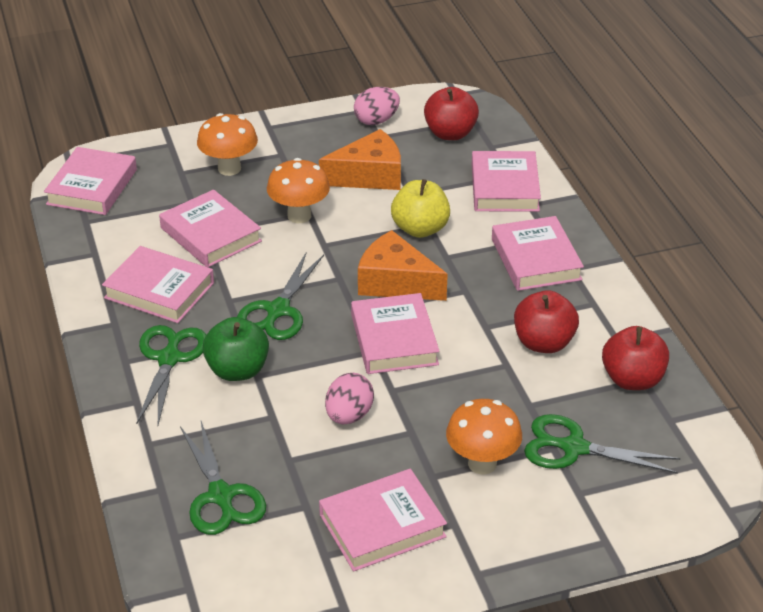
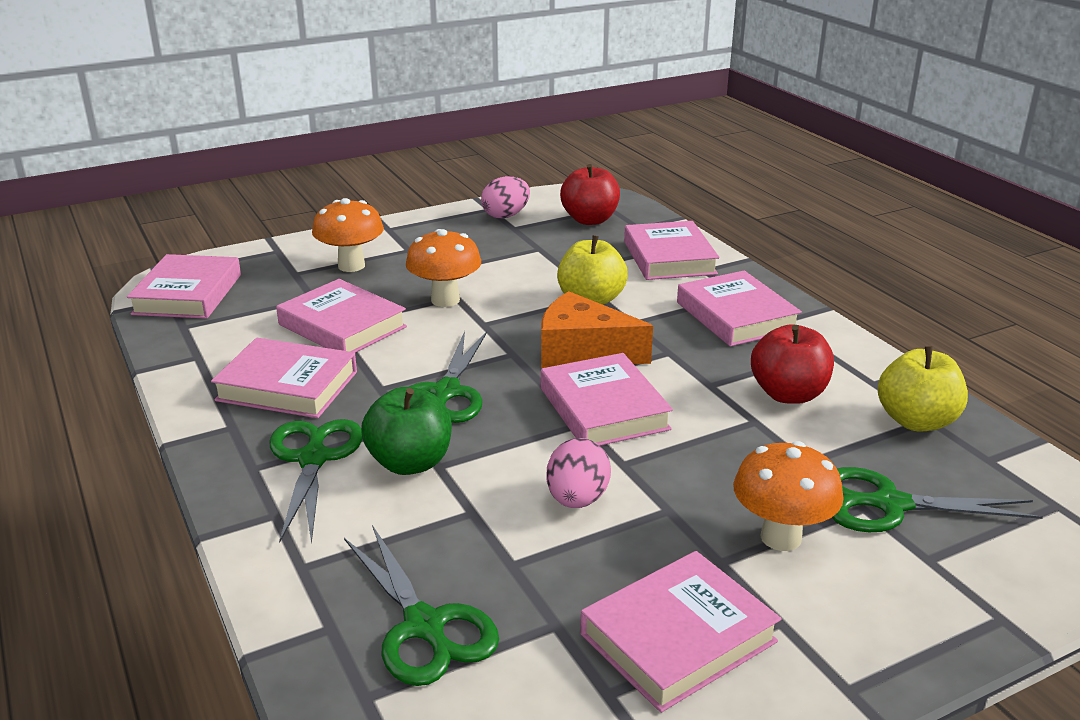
camera: 10 degrees left, 10 degrees down
(369, 176) = (514, 260): orange cheese -> none
(632, 380) = (916, 421): red apple -> yellow apple

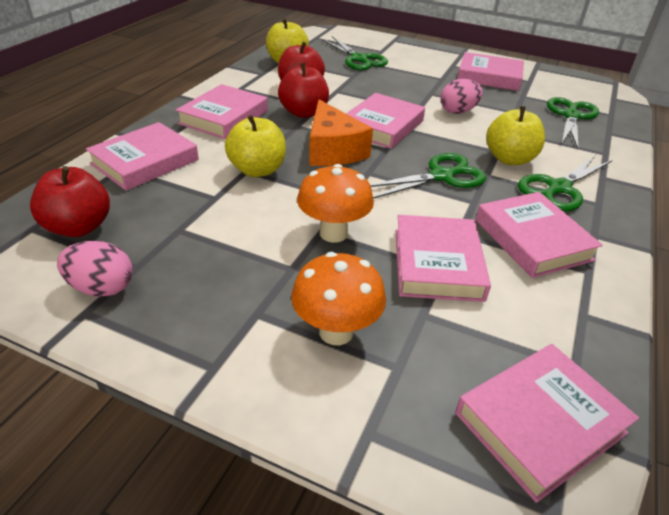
camera: 130 degrees left, 10 degrees up
(410, 463) = (509, 159): green apple -> yellow apple
(701, 368) = (303, 113): none -> red apple
(781, 537) = (410, 72): orange mushroom -> none

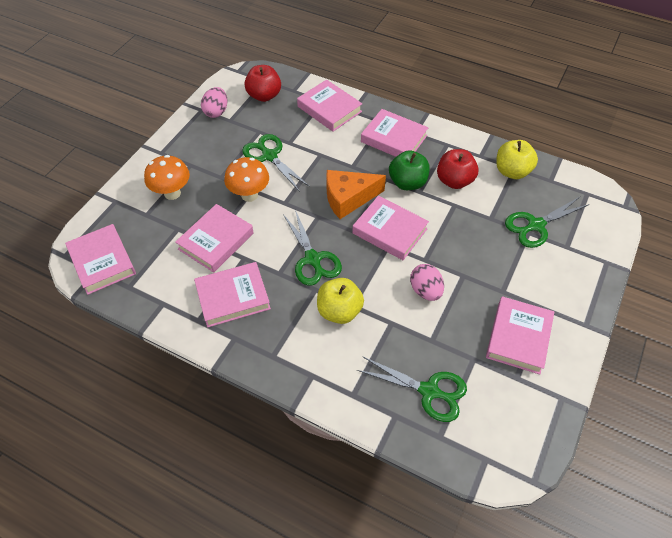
camera: 95 degrees right, 15 degrees up
(257, 170) = (320, 159): yellow apple -> none
(303, 113) = (407, 183): red apple -> green apple
(437, 264) = (216, 241): pink book -> pink book turned 60 degrees counterclockwise
(559, 188) = (294, 334): green scissors -> green scissors (269, 156)

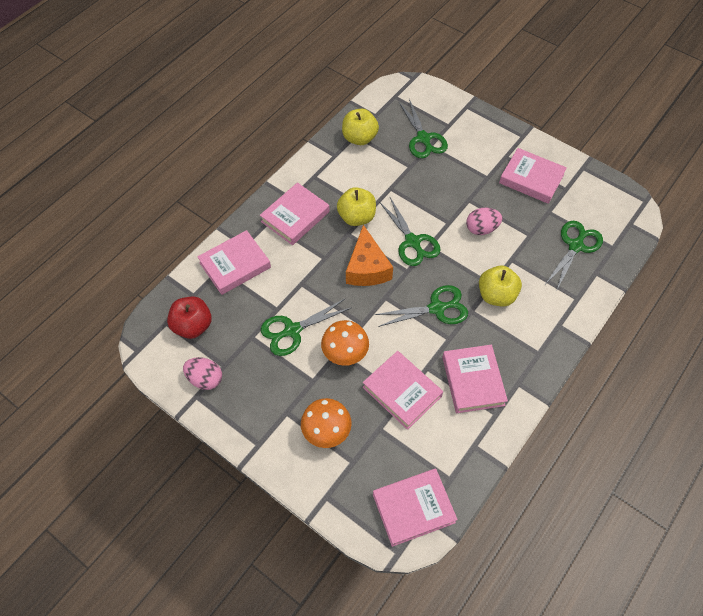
camera: 80 degrees left, 5 degrees up
(390, 231) = (413, 242): pink book -> green scissors
(407, 183) = (356, 217): green apple -> yellow apple
(454, 181) = (362, 181): red apple -> none

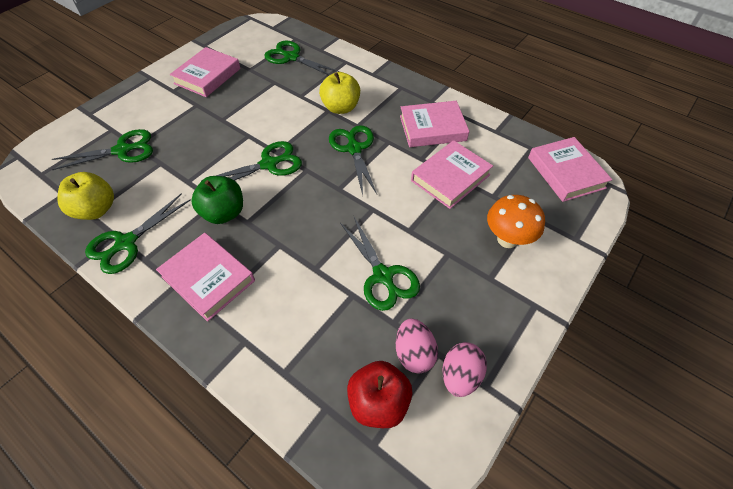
camera: 90 degrees left, 5 degrees down
(235, 265) = (278, 351): pink book -> none
(328, 163) = (126, 243): none -> green scissors
(345, 355) = (413, 224): orange mushroom -> none
(356, 217) = (224, 213): yellow apple -> green apple
(367, 268) = (299, 204): orange cheese -> none
(481, 229) = (261, 112): pink egg -> pink egg (414, 353)

